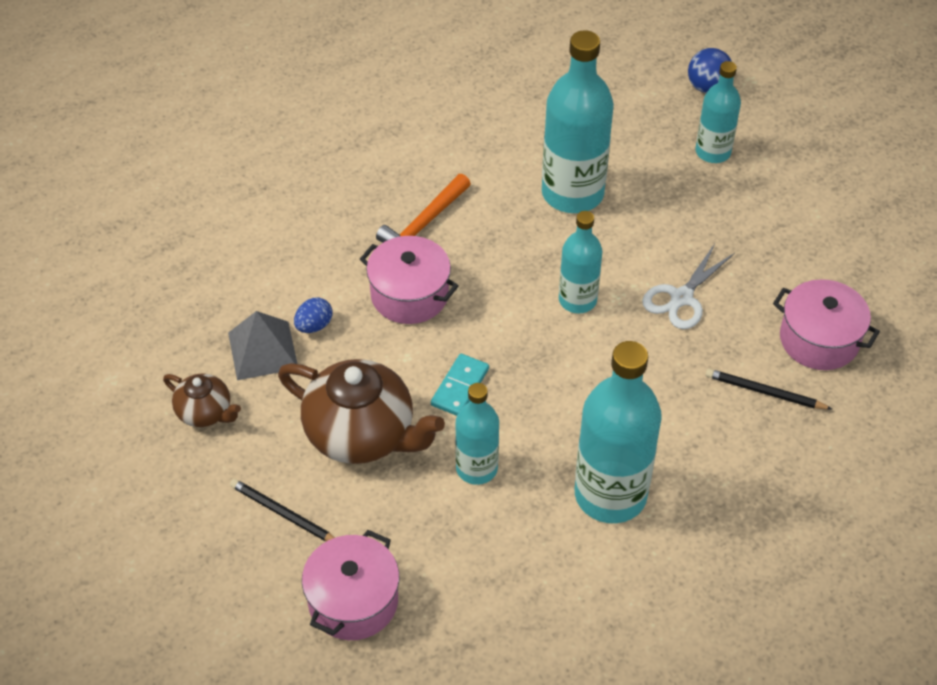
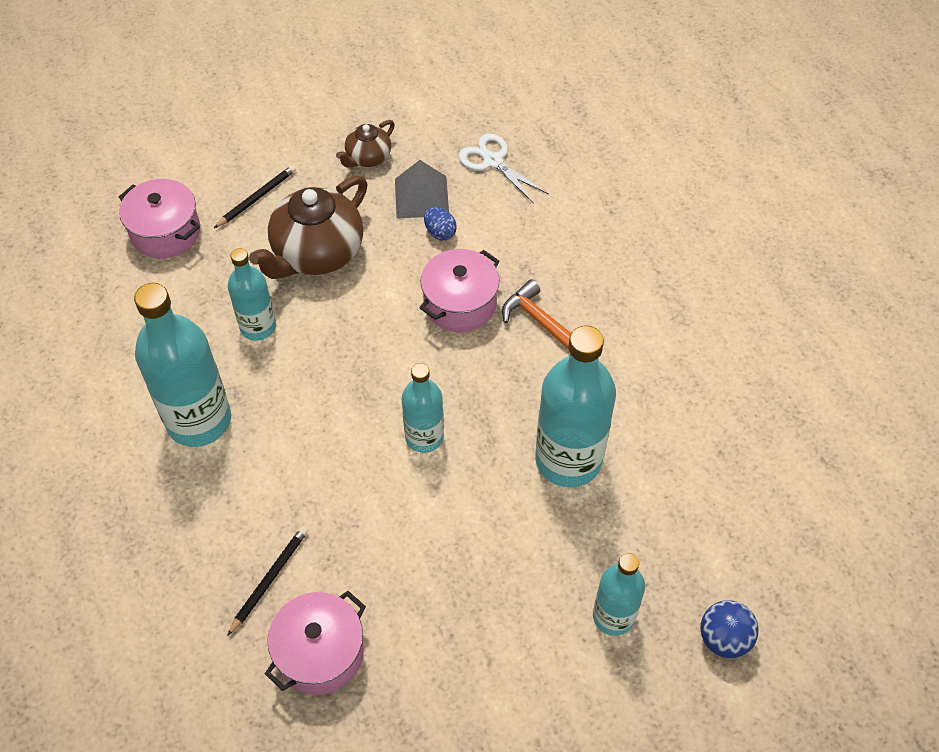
camera: 100 degrees right, 5 degrees up
(460, 387) = (346, 327): turquoise domino -> none
(681, 298) = (406, 531): white scissors -> white scissors (493, 161)

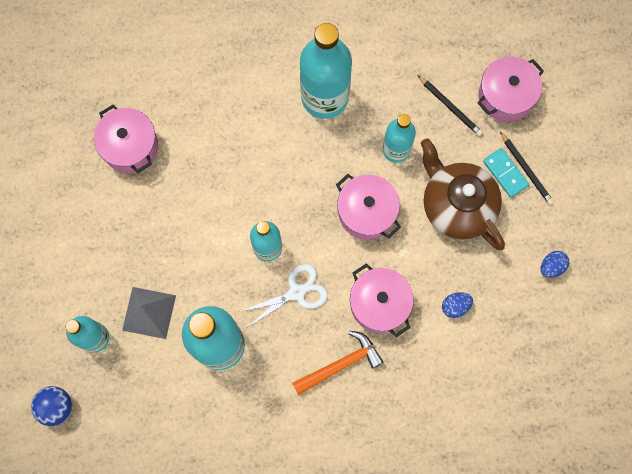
camera: 105 degrees right, 20 degrees up
(266, 215) = (505, 173): none -> turquoise domino
(269, 579) = (190, 124): black pencil -> black pencil (450, 107)
(348, 340) = (366, 212): none -> pink pot
(368, 157) = (551, 266): brown teapot -> blue egg
(421, 197) = (497, 300): grey pyramid -> grey pyramid (149, 312)
(493, 161) = (524, 371): white scissors -> white scissors (297, 292)

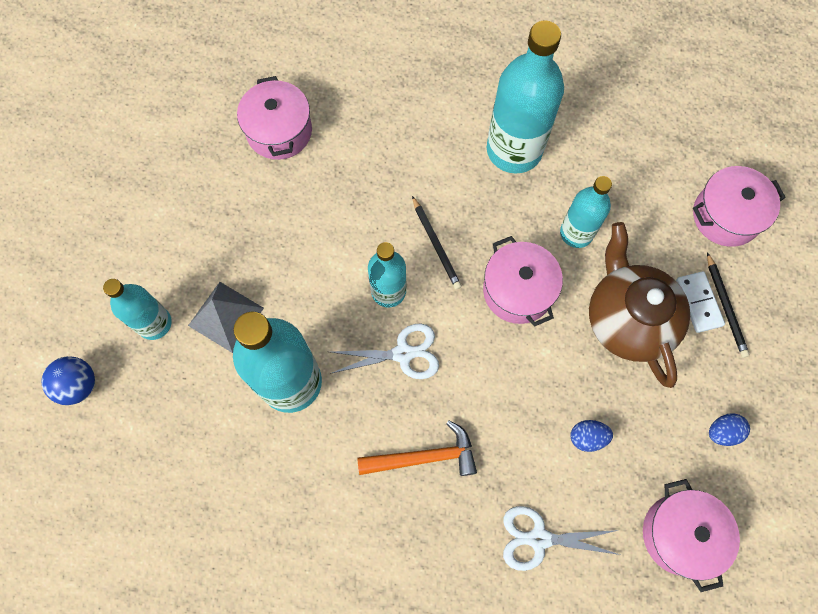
camera: 20 degrees right, 5 degrees down
(379, 304) = (496, 401): pink pot -> pink pot (680, 534)
(444, 392) = (538, 538): none -> white scissors
(450, 107) = (656, 207): black pencil -> black pencil (436, 244)
(505, 173) = (698, 303): turquoise domino -> white domino

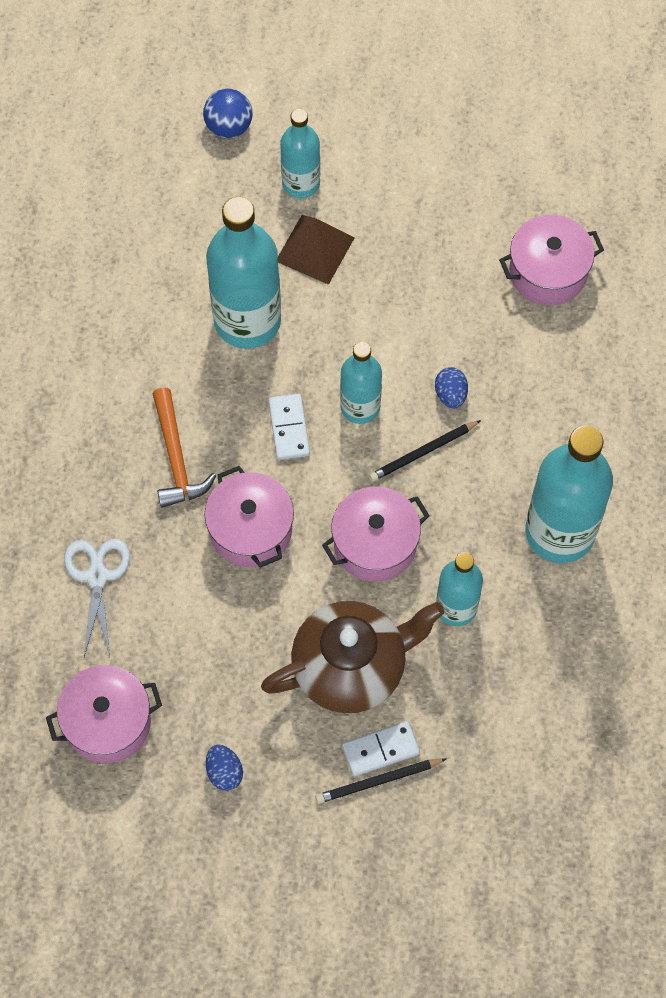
camera: 85 degrees right, 5 degrees down
(226, 316) = (315, 249): grey pyramid -> brown pyramid
(403, 353) = (288, 428): white scissors -> white domino
(587, 437) = (208, 624): blue egg -> blue egg (450, 395)
(726, 216) = (501, 786): pink pot -> pink pot (250, 530)

